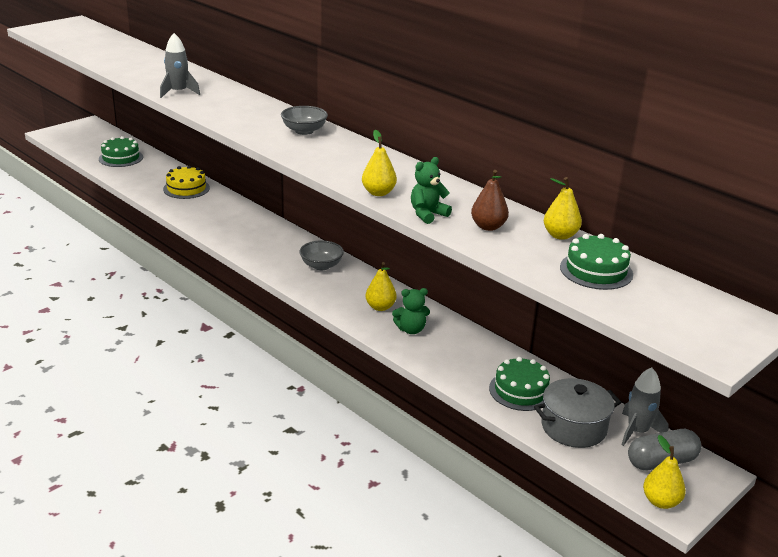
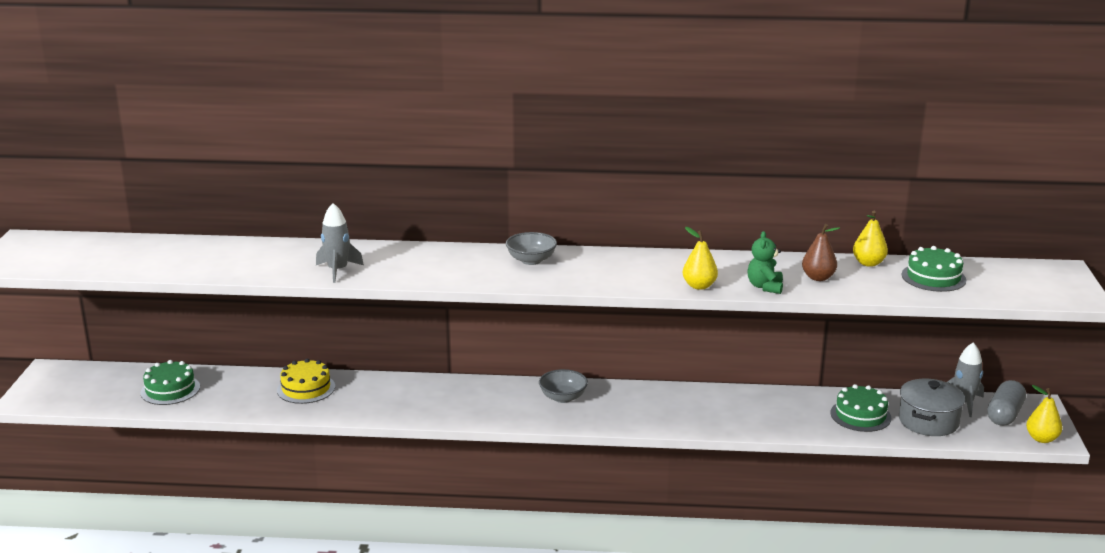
camera: 40 degrees left, 5 degrees down
(380, 307) = (668, 407): yellow pear -> none
(411, 330) = (720, 412): green teddy bear -> none

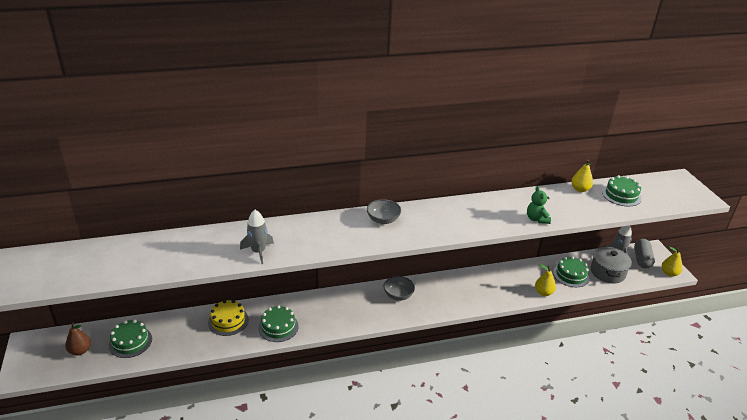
camera: 20 degrees left, 10 degrees up
(369, 405) = (278, 327): none -> green cake
(699, 286) = (499, 225): yellow pear -> yellow pear (543, 292)
(818, 278) = (561, 206): brown pear -> brown pear (80, 351)

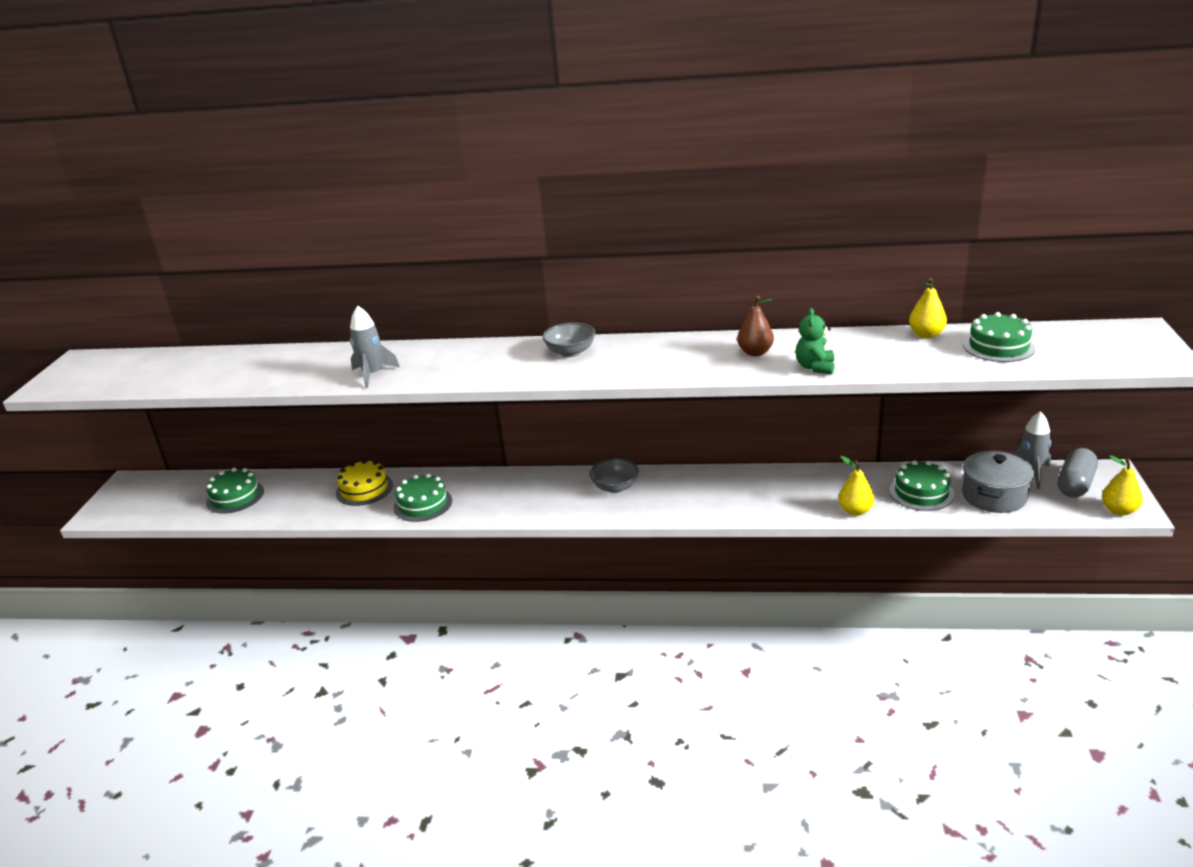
camera: 25 degrees right, 5 degrees down
(80, 351) = (175, 498): brown pear -> brown pear (755, 352)

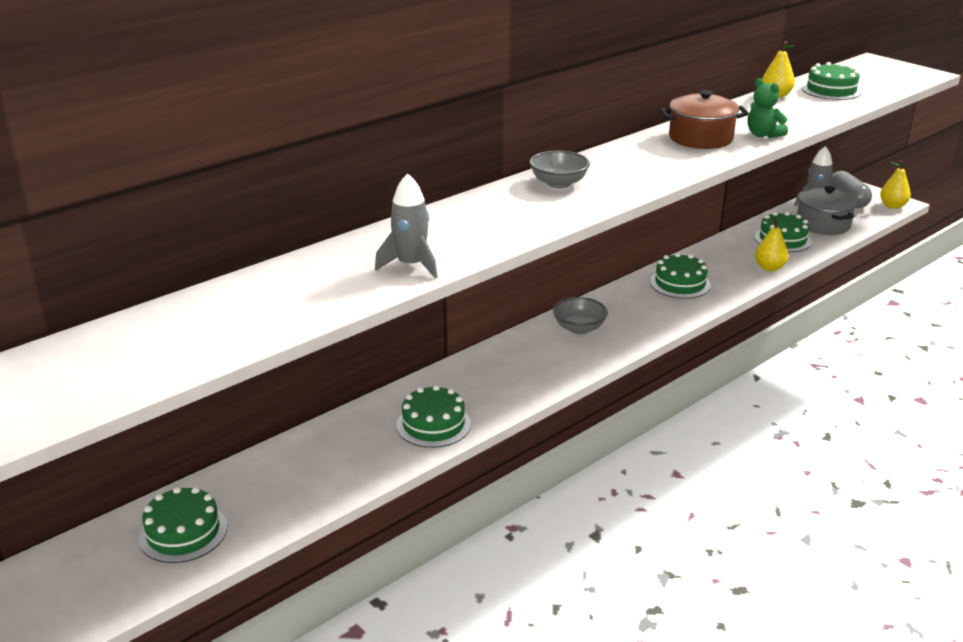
camera: 50 degrees left, 0 degrees up
(364, 489) = (339, 444): yellow cake -> none
(752, 489) = (680, 283): none -> green cake
(755, 352) = (700, 138): brown pear -> brown pot

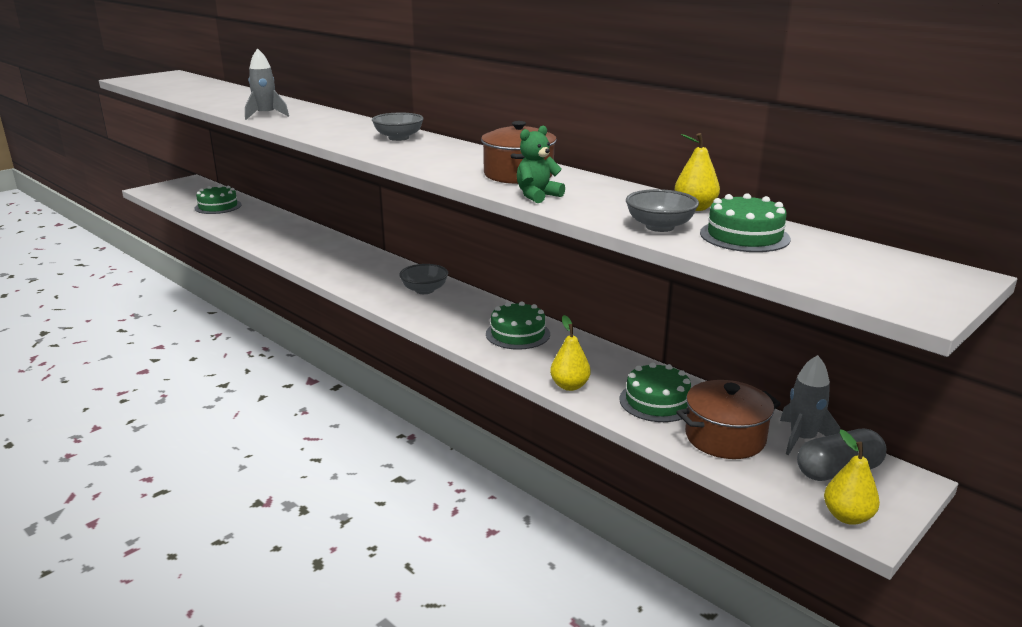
camera: 85 degrees right, 5 degrees down
(433, 424) = (296, 249): green cake -> none
(823, 107) = (659, 227): none -> grey bowl
(823, 224) = (725, 437): grey pot -> brown pot

